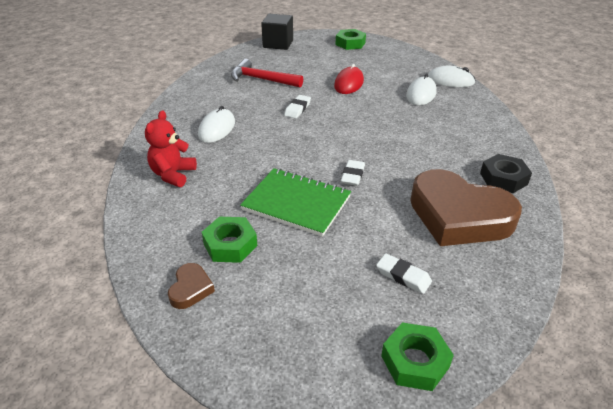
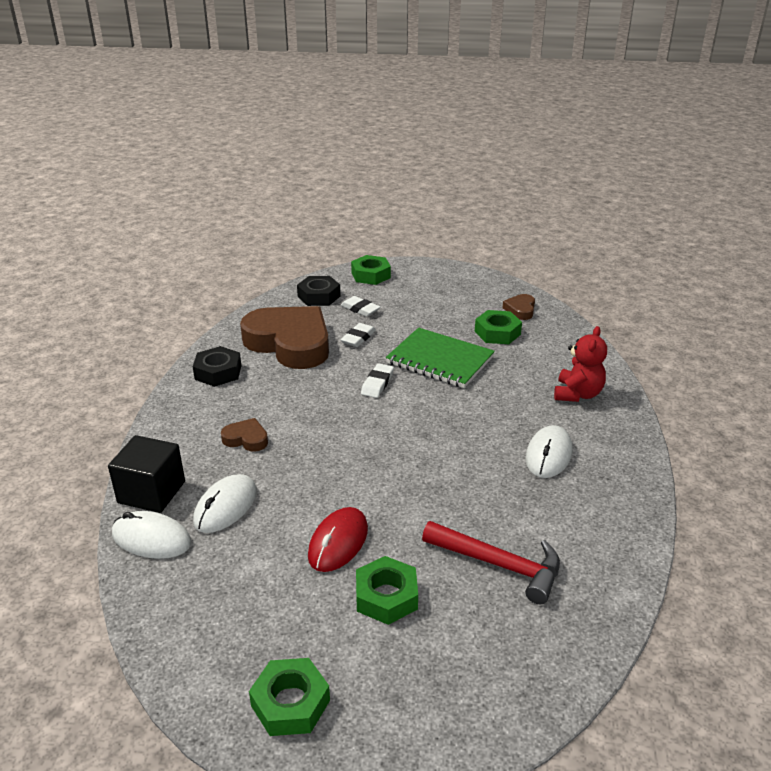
camera: 175 degrees left, 5 degrees down
(278, 44) = (476, 716): black cube -> black cube (151, 492)
(297, 109) = (434, 485): white eraser -> white eraser (358, 338)
(318, 68) = (386, 596): none -> green nut
(436, 128) = (246, 439): none -> brown heart
(470, 299) = (319, 296): none -> black nut

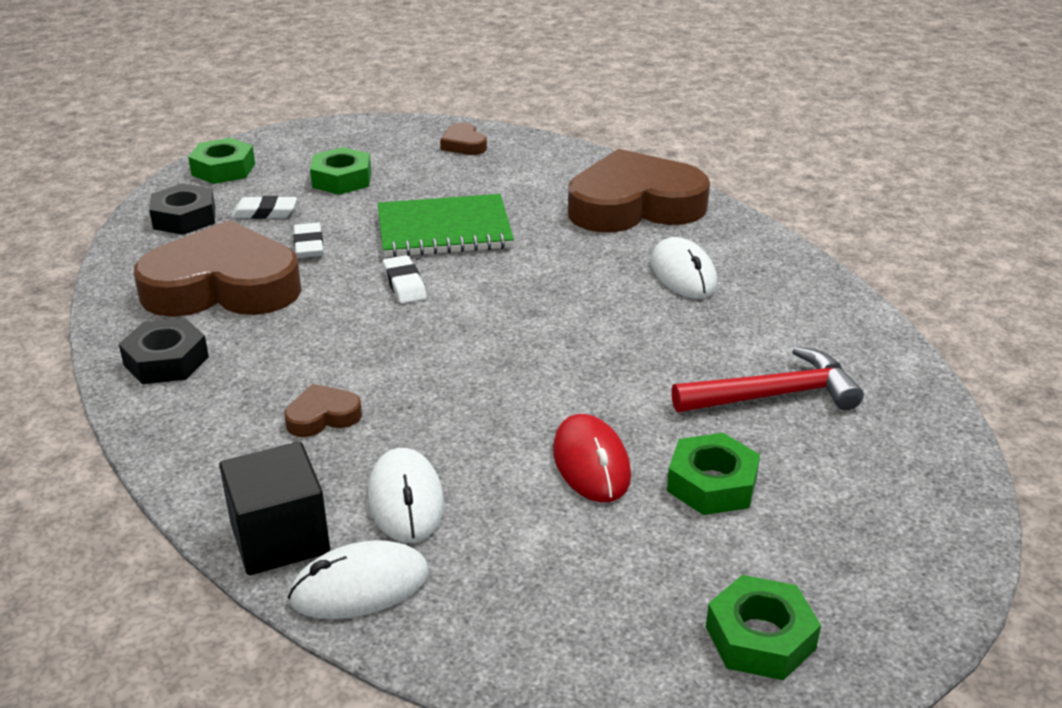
camera: 40 degrees left, 0 degrees up
(497, 333) = (470, 177): green nut -> green nut (342, 179)
(577, 394) = (634, 205): red teddy bear -> brown heart

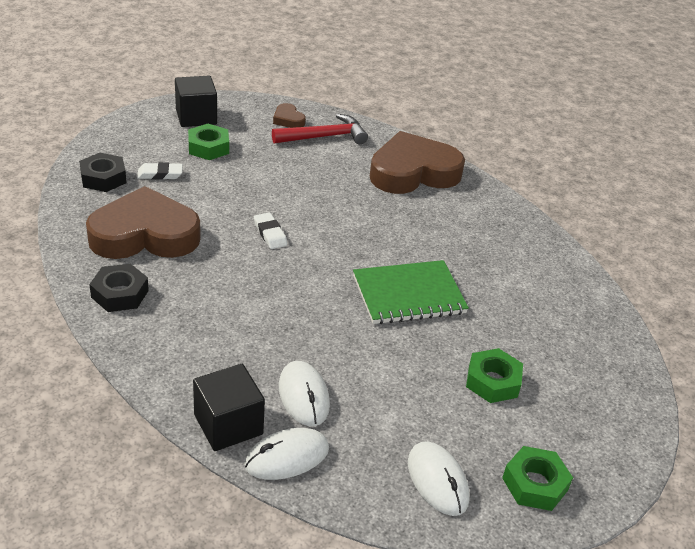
camera: 10 degrees left, 5 degrees up
(223, 169) = (121, 137): green nut -> none
(309, 245) = (197, 201): white eraser -> none
(322, 416) = (236, 335): brown heart -> none
(334, 143) = (196, 117): none -> black cube
(444, 230) = (288, 190): green notebook -> green notebook (408, 295)
(591, 463) = (416, 368): red mouse -> none
(683, 274) = (453, 227): white mouse -> white mouse (437, 480)
(774, 395) = (522, 317): red hammer -> red hammer (324, 137)

